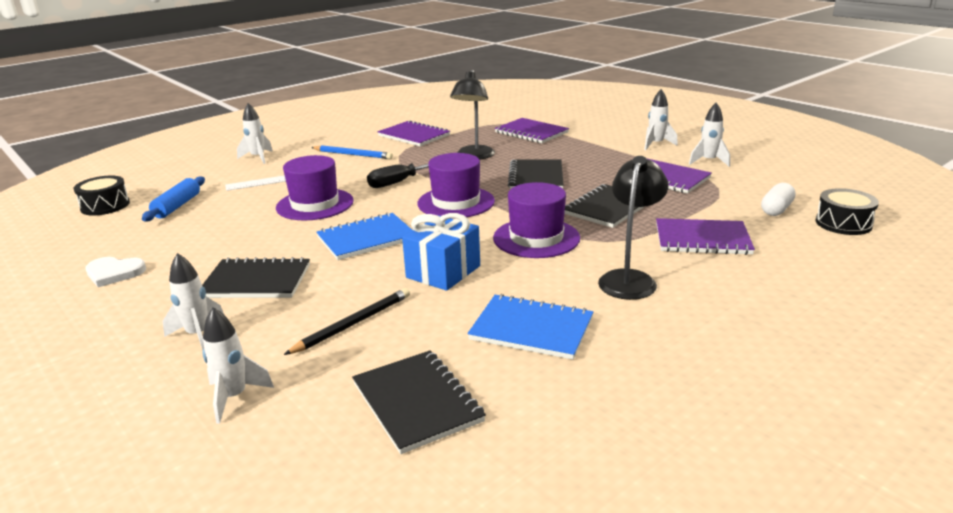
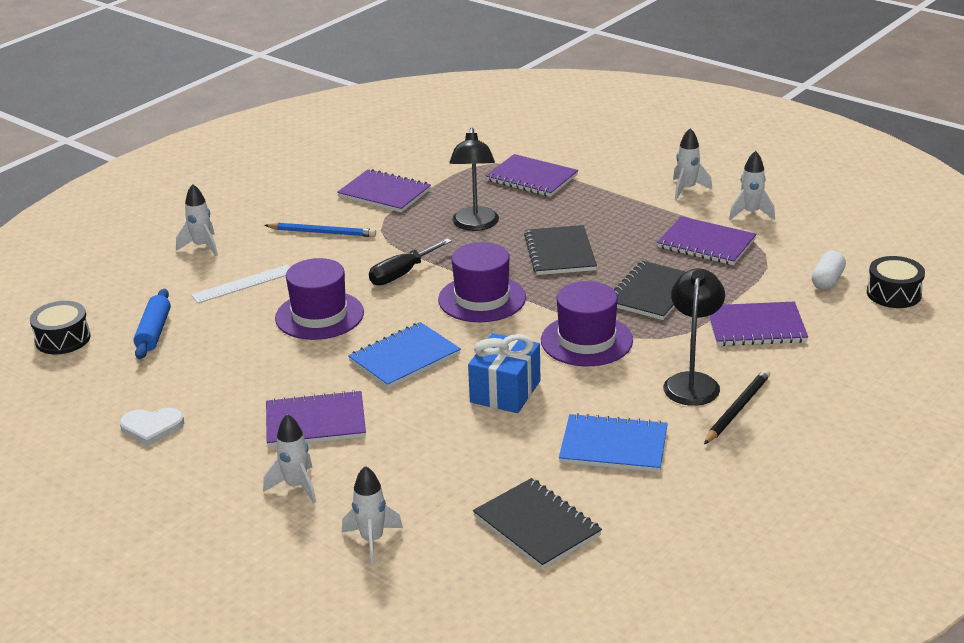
camera: 10 degrees left, 5 degrees up
(256, 281) = (315, 422): black notebook -> purple notebook
(353, 323) = (442, 458): black pencil -> black pencil (737, 409)

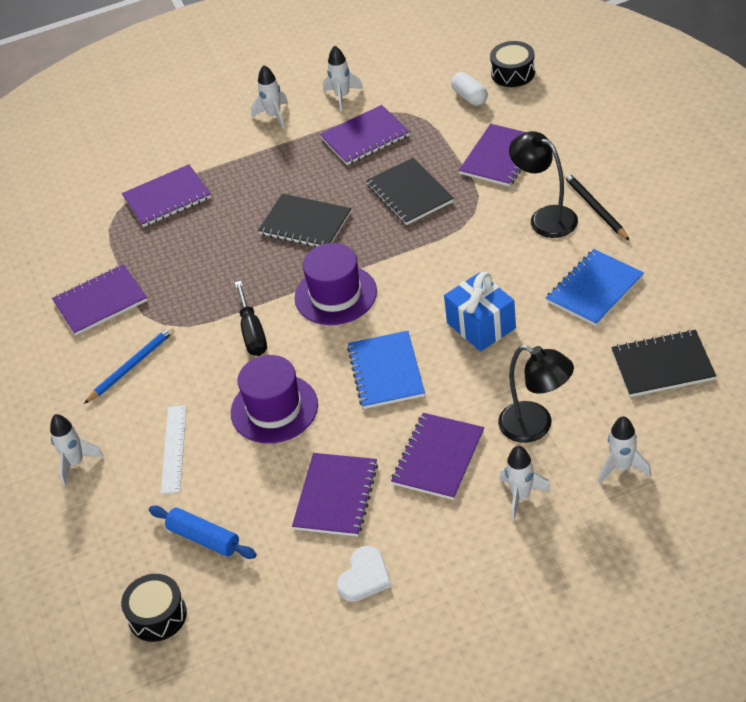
camera: 55 degrees left, 15 degrees up
(236, 381) = (336, 496): none -> purple notebook
(475, 225) = (213, 260): black lamp -> black lamp (536, 426)
(586, 340) = (446, 254): purple hat -> none

